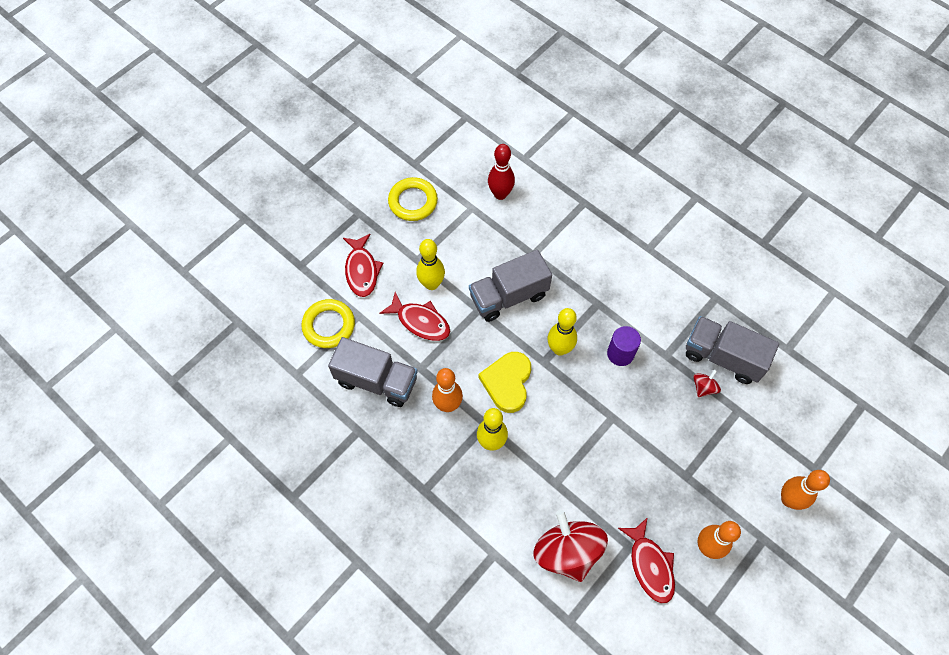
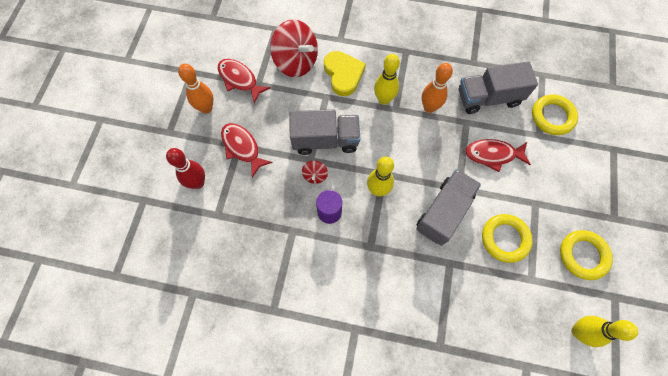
camera: 150 degrees right, 5 degrees up
(362, 270) = (567, 170): red fish -> red fish (242, 147)
(431, 284) = (508, 189): yellow bowling pin -> yellow bowling pin (578, 331)
(469, 247) = (505, 239): none -> yellow ring
(500, 194) = (518, 309): red bowling pin -> red bowling pin (198, 183)
(507, 382) = (399, 144): yellow heart -> yellow heart (343, 74)
(704, 387) = (251, 219): red spinning top -> red spinning top (315, 175)
(723, 357) = (246, 254): grey truck -> grey truck (325, 140)
(788, 499) = (158, 167): orange bowling pin -> none

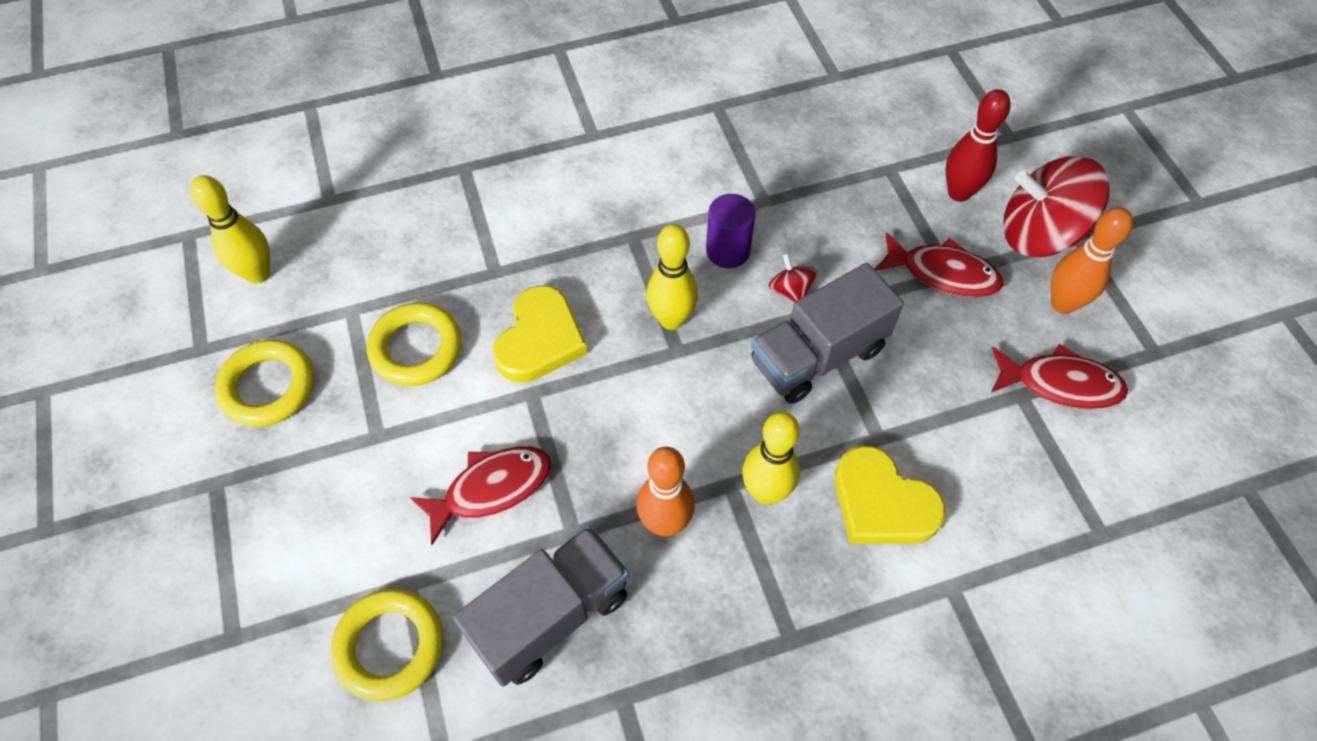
camera: 150 degrees right, 10 degrees down
(296, 62) = (993, 479): red spinning top -> red spinning top (1039, 234)
(443, 212) = (540, 340): grey truck -> yellow heart

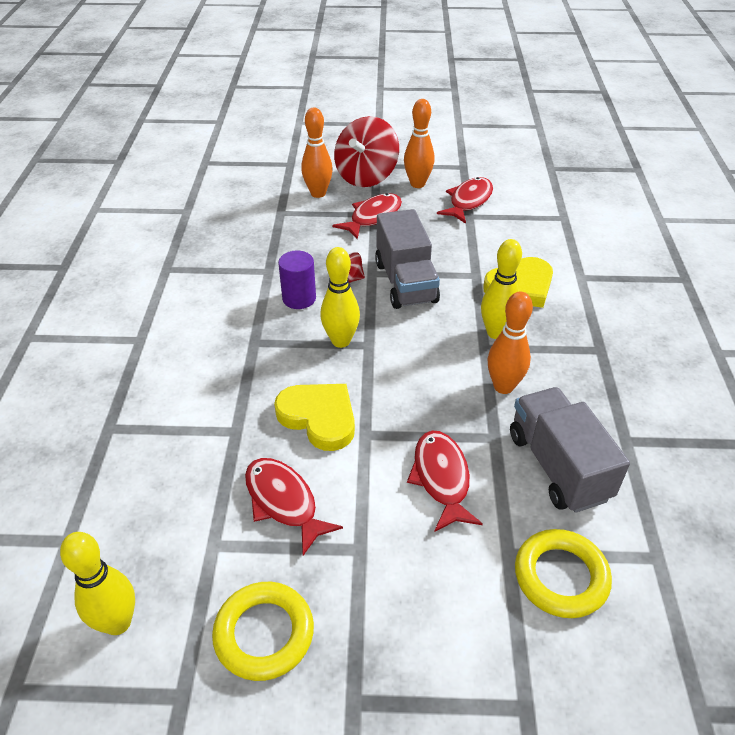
camera: 70 degrees left, 15 degrees down
(416, 348) = (283, 502): yellow ring -> red fish
(959, 193) = (318, 193): red bowling pin -> orange bowling pin

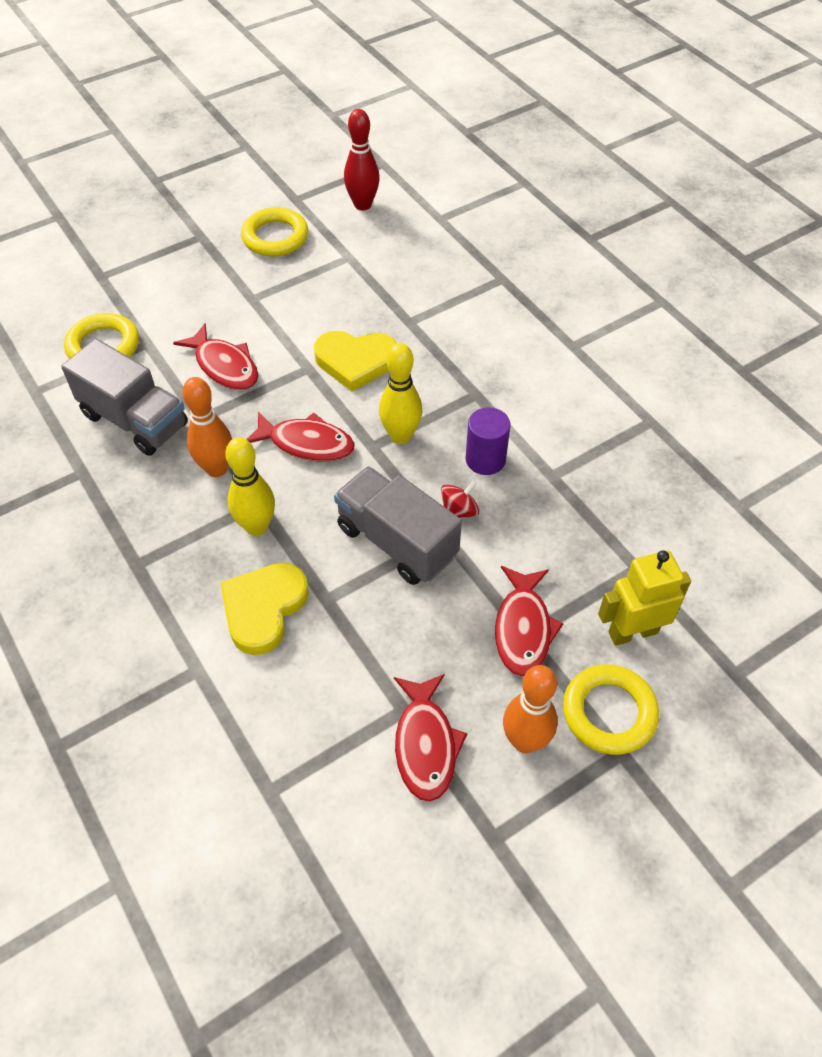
camera: 145 degrees right, 10 degrees up
(118, 622) = (363, 205): yellow bowling pin -> red bowling pin
(283, 502) = (327, 298): red fish -> red fish (306, 443)
(318, 193) = (632, 632): orange bowling pin -> yellow robot
(366, 176) = (609, 712): red spinning top -> yellow ring

